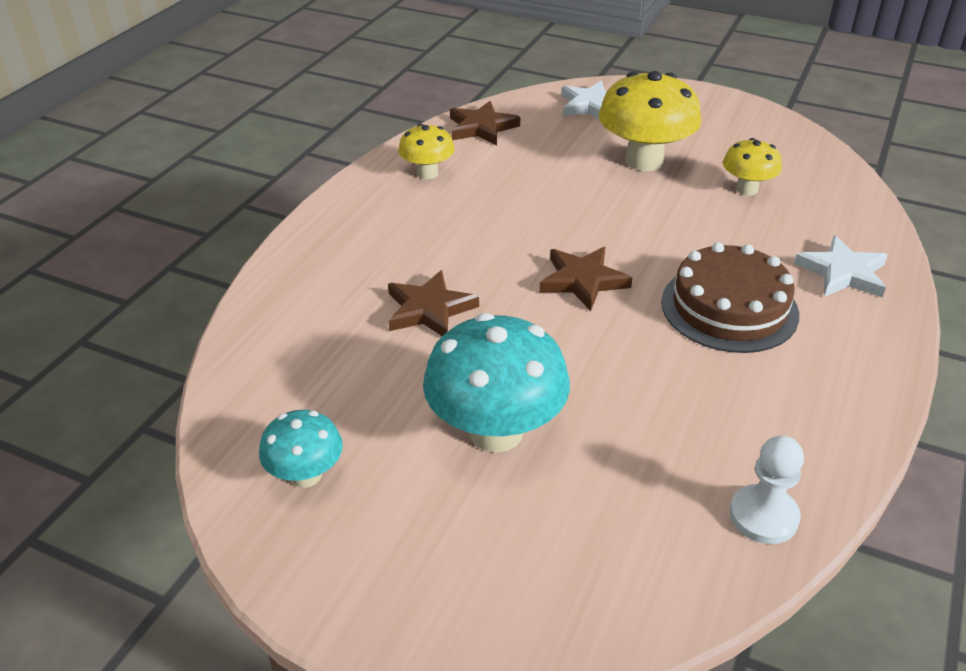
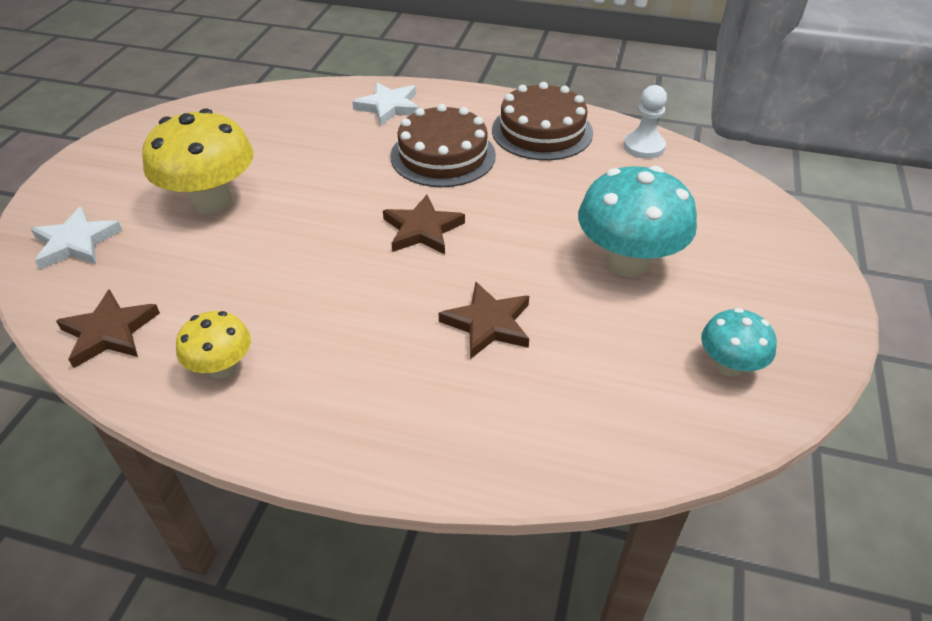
camera: 100 degrees left, 5 degrees up
(747, 189) = (269, 144): yellow mushroom -> none
(798, 406) = (542, 131): none -> brown cake

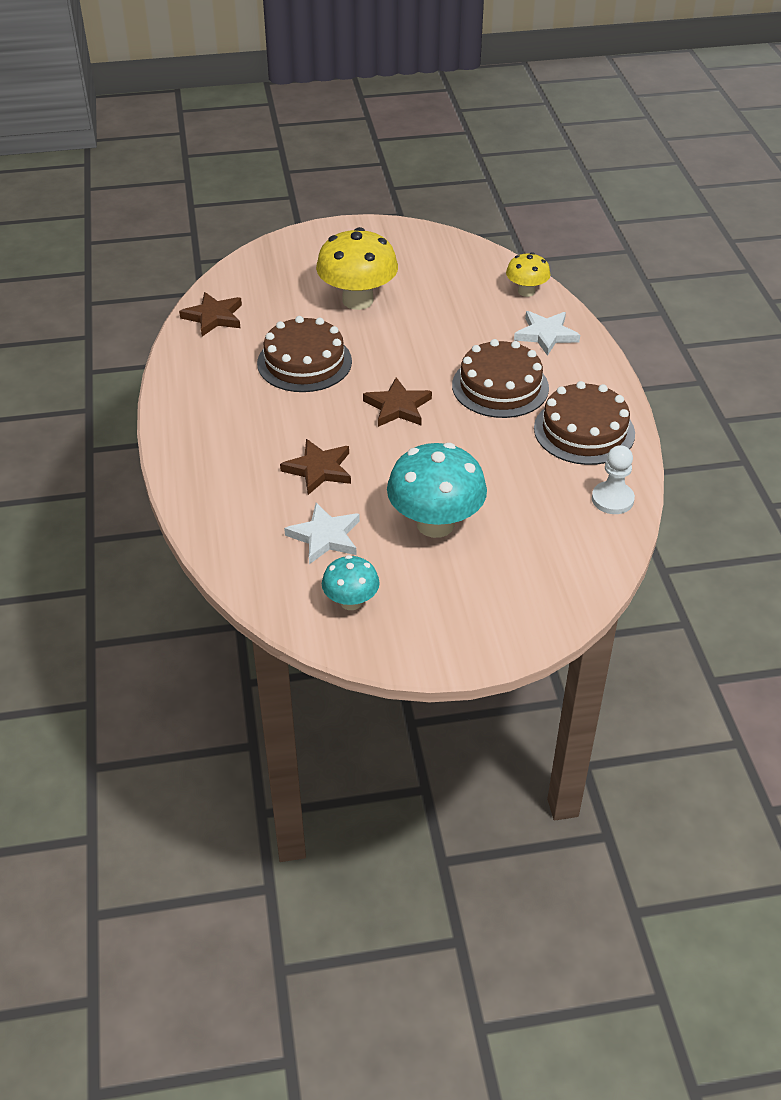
camera: 65 degrees right, 0 degrees up
(76, 243) = (278, 267): white star -> white star (325, 537)
(222, 367) = (212, 371): yellow mushroom -> yellow mushroom (526, 291)
(282, 276) = (304, 362): none -> brown cake

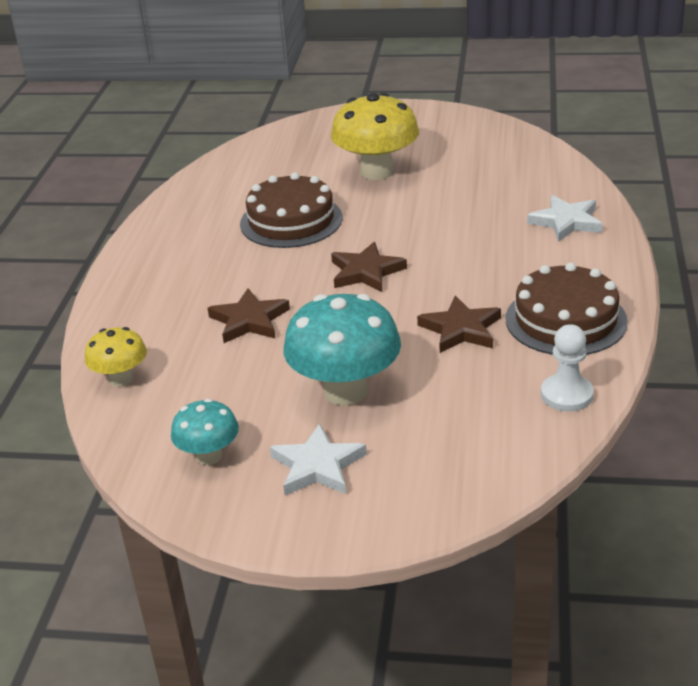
camera: 20 degrees right, 10 degrees down
(213, 317) = (224, 173): brown star -> brown star (461, 329)
(325, 537) = (218, 386): white star -> white star (317, 466)
(500, 386) = (489, 265): brown cake -> none
(526, 291) = (564, 180): yellow mushroom -> yellow mushroom (121, 379)

